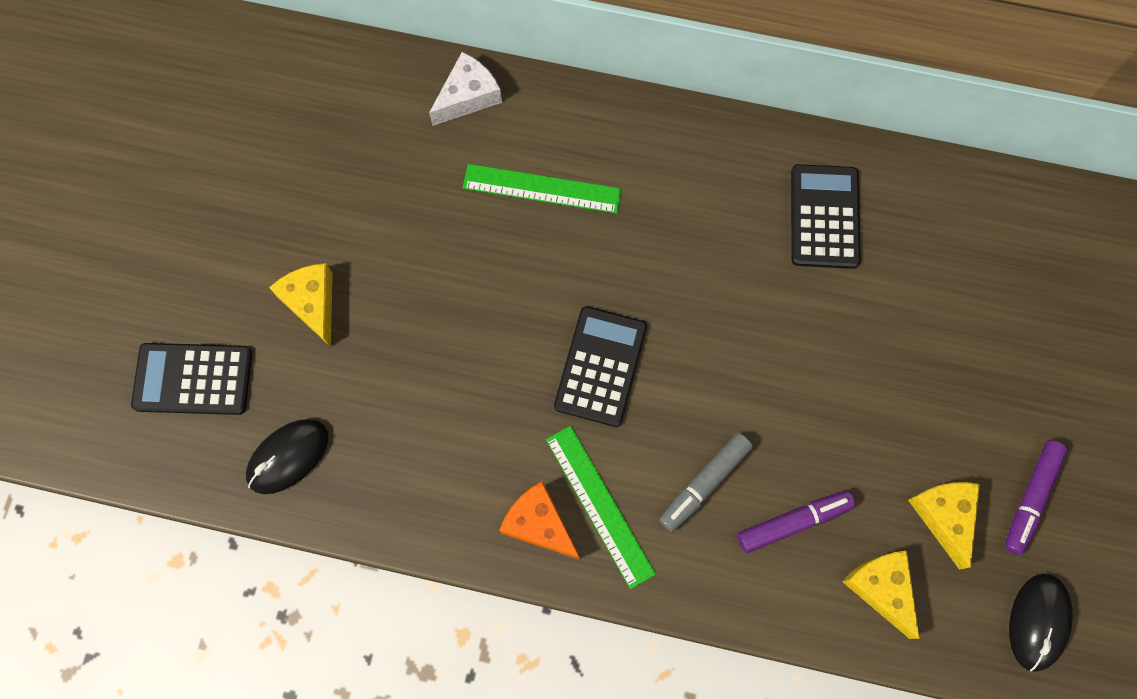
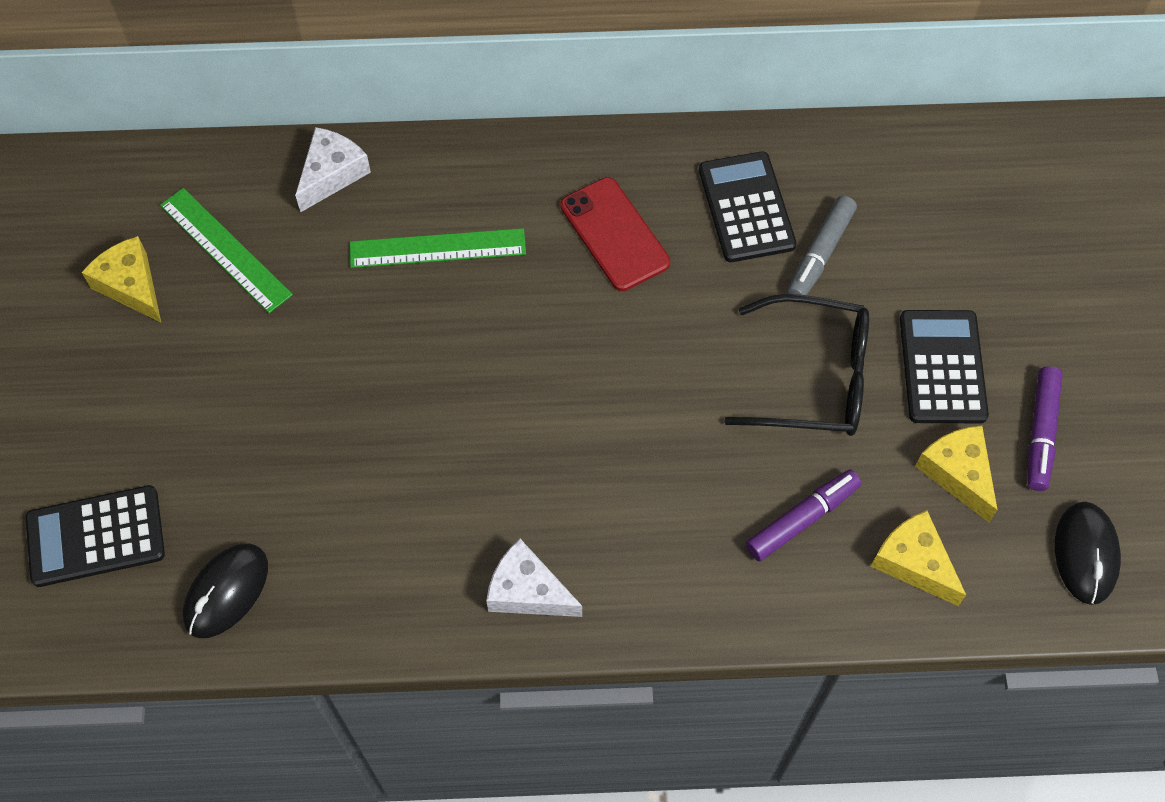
camera: 15 degrees left, 10 degrees down
(312, 303) = (212, 424): yellow cheese -> yellow cheese (131, 285)
(539, 524) = (527, 591): orange cheese -> white cheese
(600, 366) = (550, 412): black calculator -> black calculator (942, 367)
(600, 505) = (589, 554): green ruler -> green ruler (225, 249)
(699, 213) = (614, 234): none -> red phone
(704, 483) = (695, 504): grey marker -> grey marker (820, 254)
(840, 394) = (814, 378): none -> black glasses

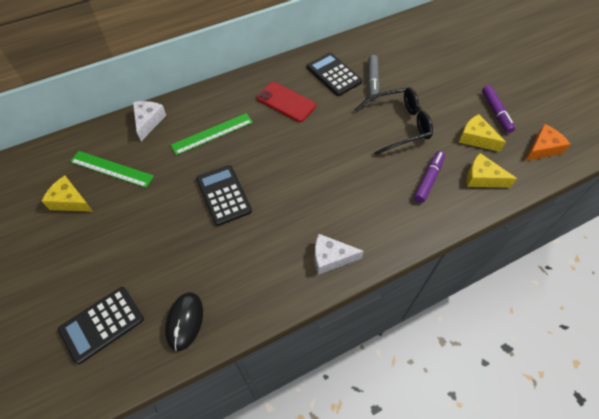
camera: 25 degrees left, 5 degrees down
(942, 367) = (444, 103): black calculator -> black calculator (223, 195)
(1085, 554) = (542, 148): black mouse -> orange cheese

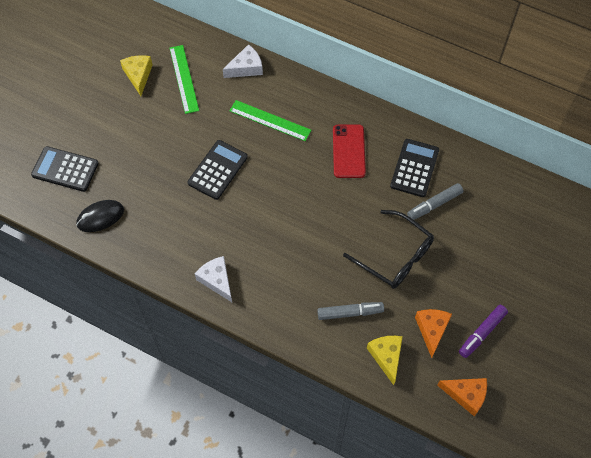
camera: 55 degrees right, 5 degrees up
(428, 179) = (350, 313): purple marker -> grey marker
(476, 138) = (432, 330): yellow cheese -> orange cheese

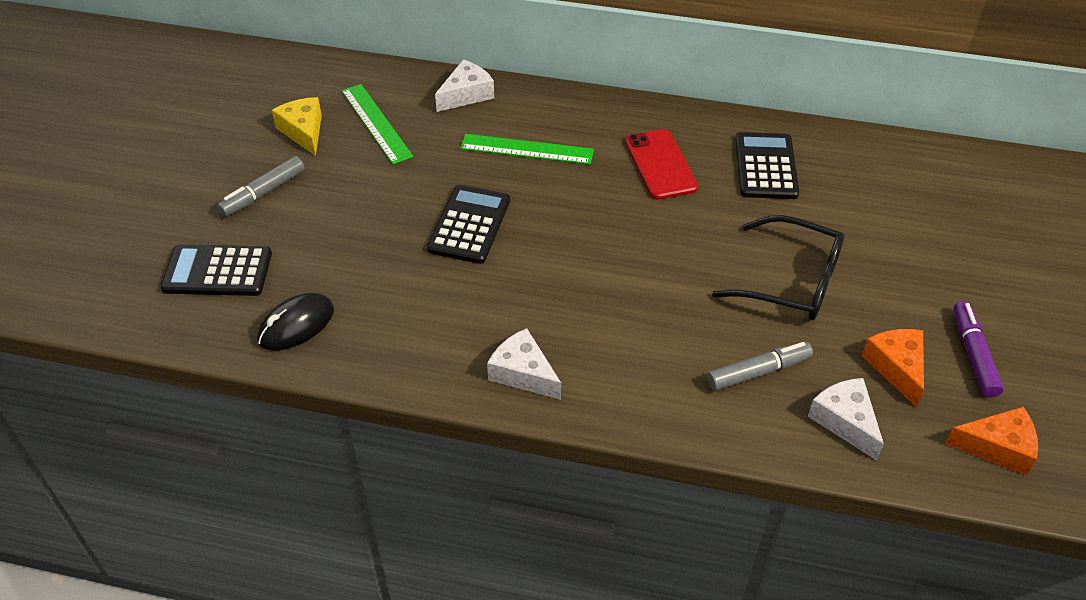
camera: 15 degrees left, 15 degrees down
(386, 356) = (845, 421): yellow cheese -> white cheese
(434, 204) = (816, 204): grey marker -> grey marker (263, 193)
(482, 333) = (973, 354): purple marker -> purple marker turned 150 degrees clockwise

